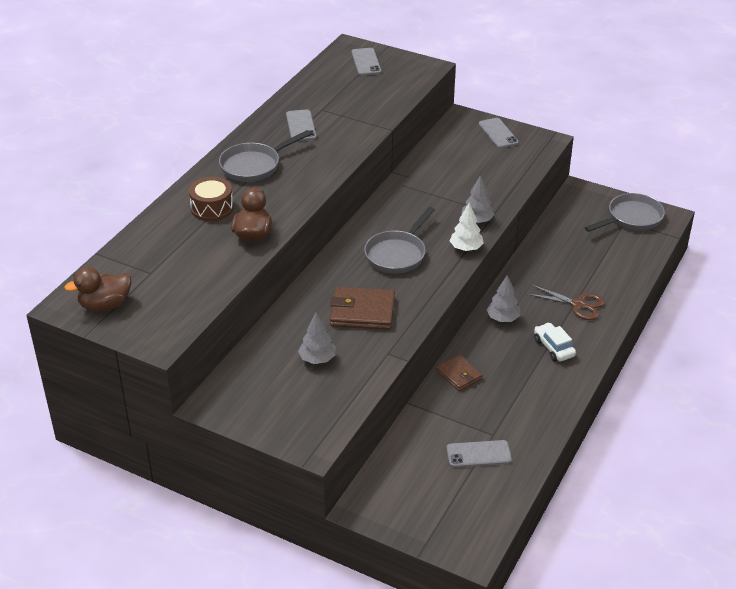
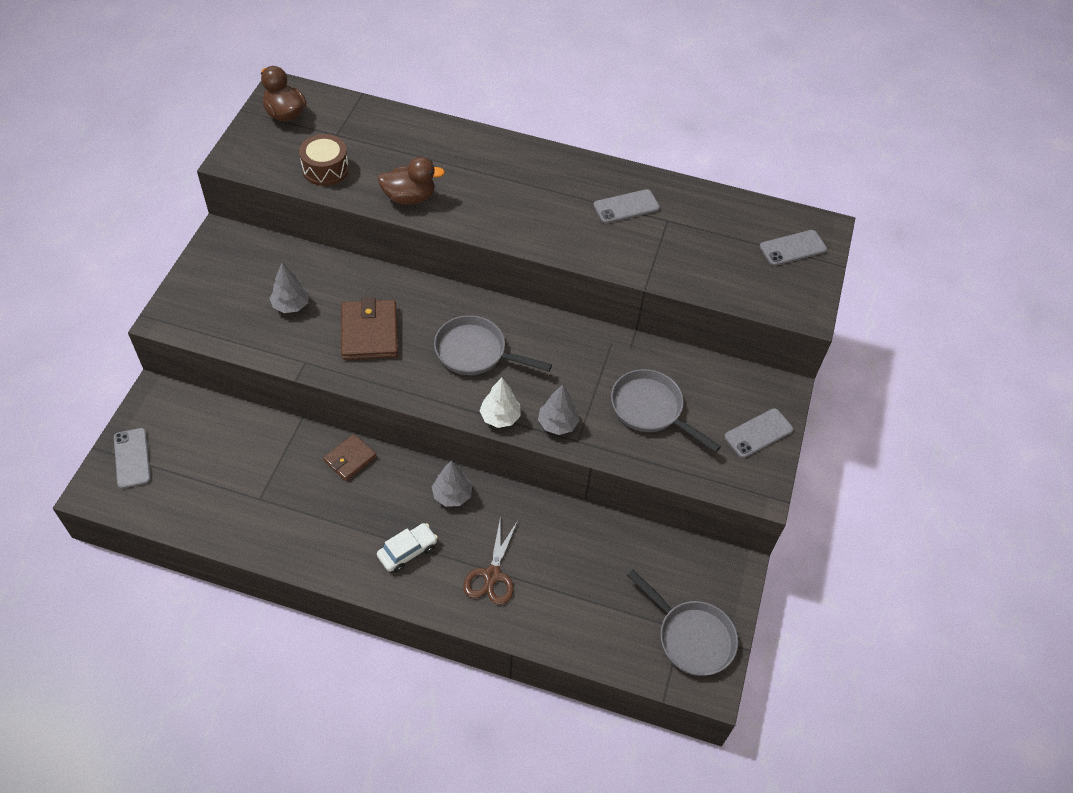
camera: 75 degrees right, 15 degrees up
(212, 208) = (450, 159): brown drum -> brown drum (325, 169)
(254, 165) = (535, 180): grey pan -> grey pan (651, 409)
(478, 454) = (229, 487): grey phone -> grey phone (132, 458)

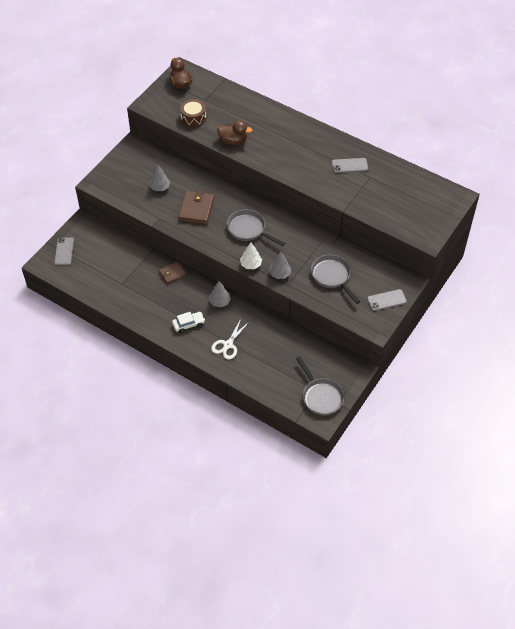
camera: 20 degrees right, 0 degrees up
(492, 575) = (228, 345): brown scissors -> white scissors
(793, 248) = (435, 204): grey phone -> none

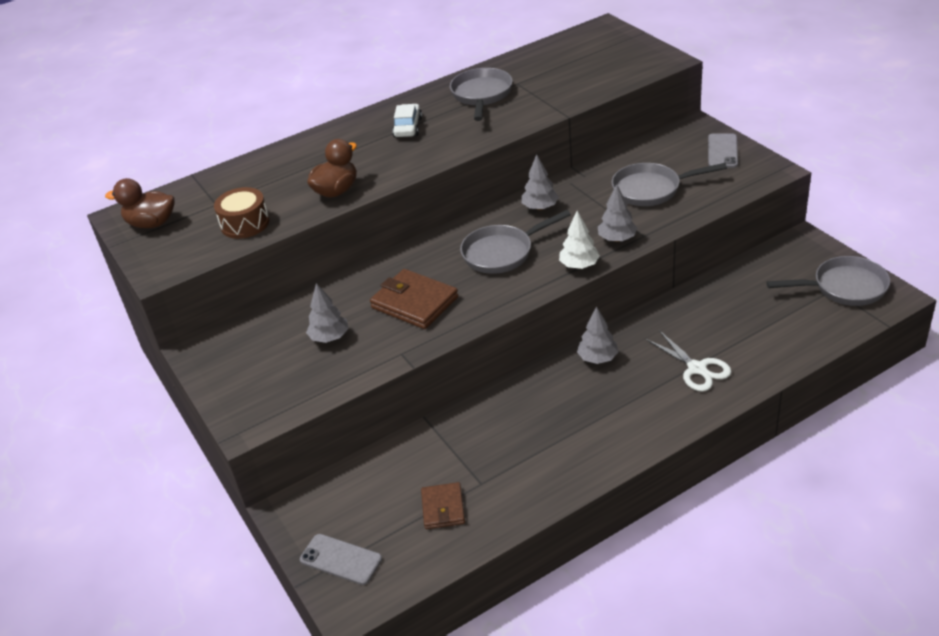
camera: 60 degrees left, 15 degrees down
(172, 274) = (500, 405): brown wallet -> brown wallet (443, 508)
(188, 324) = (628, 409): white car -> white car (408, 127)
(294, 232) = (540, 207): none -> grey tree
(349, 165) = (481, 95): grey phone -> grey pan

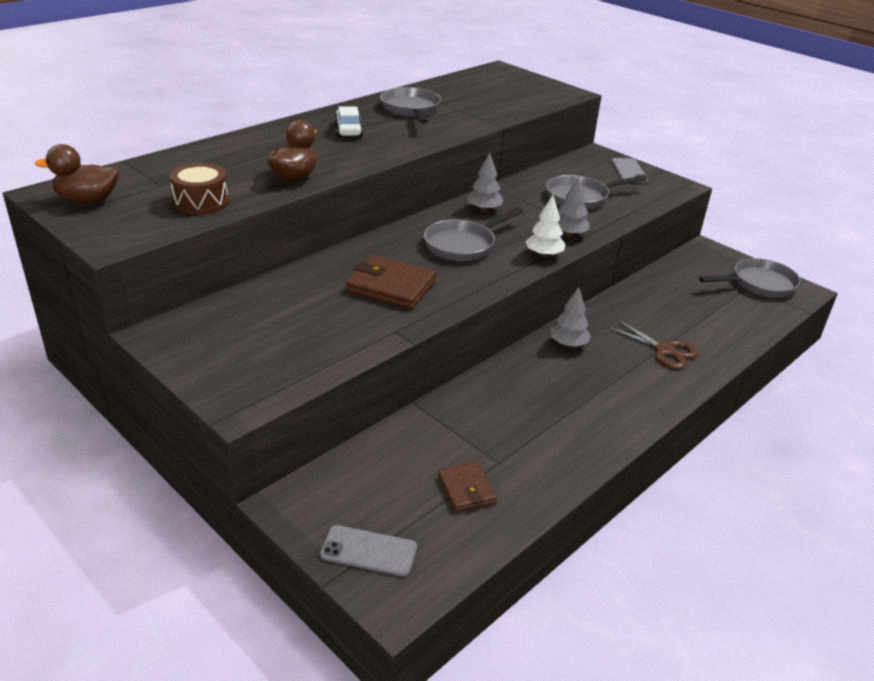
camera: 20 degrees left, 5 degrees down
(329, 338) = (309, 319): grey tree -> none
(697, 369) = (665, 350): white scissors -> brown scissors

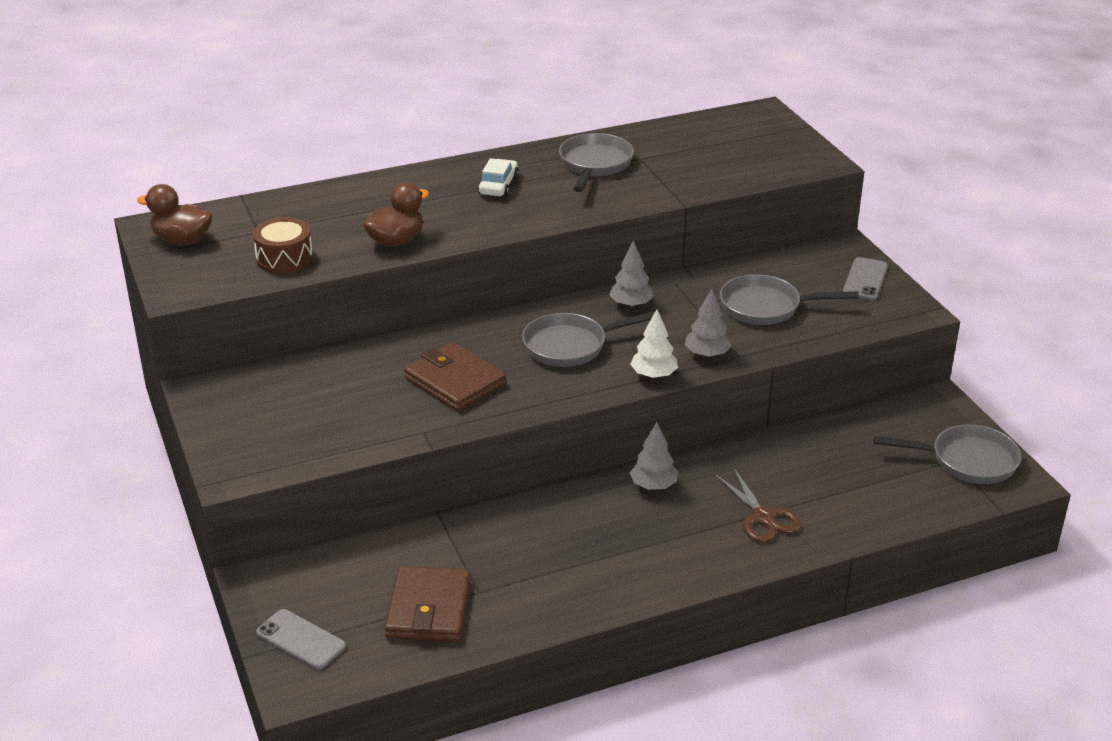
camera: 25 degrees right, 0 degrees up
(466, 489) = (428, 609): brown wallet -> brown wallet, size x1.62

